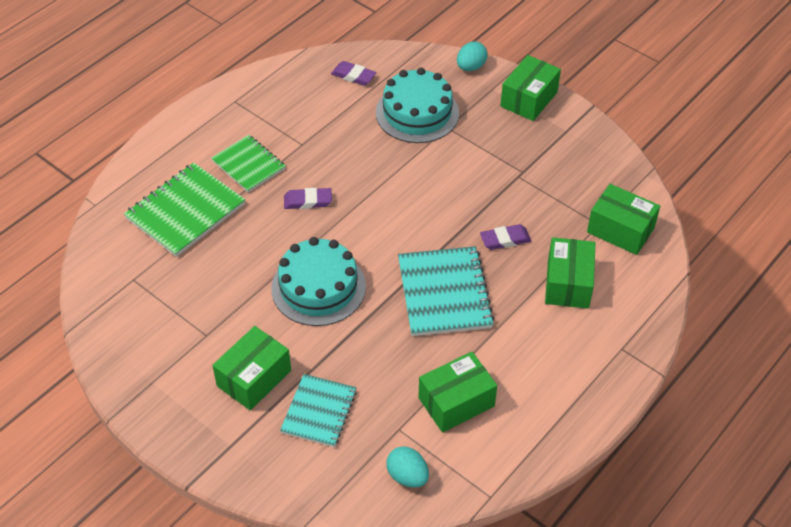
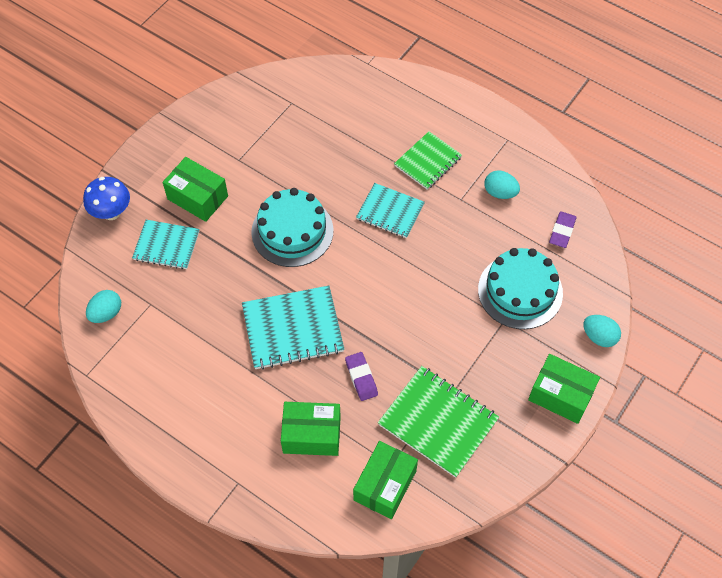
camera: 85 degrees right, 10 degrees up
(185, 211) = (367, 125): green notebook -> green notebook (438, 422)
(258, 473) = (111, 212): none -> blue mushroom
(300, 114) = (500, 193): none -> turquoise egg
(308, 201) = (390, 212): purple eraser -> turquoise notebook
(456, 402) = (176, 345): green box -> none

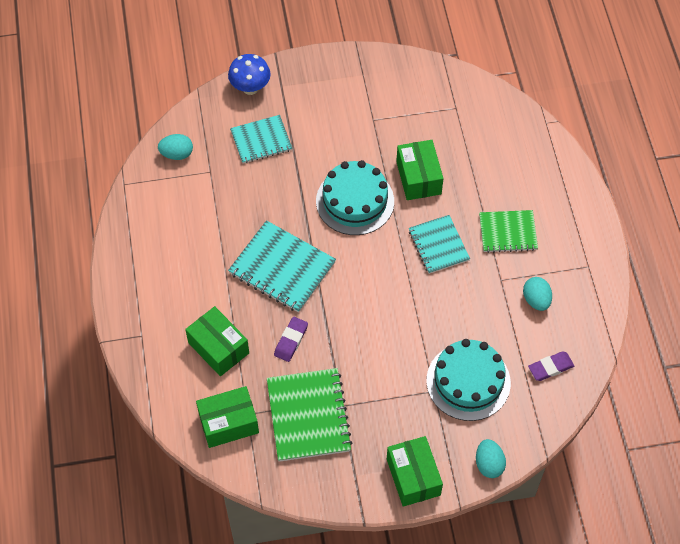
camera: 45 degrees right, 0 degrees up
(166, 246) = (261, 140): turquoise notebook -> turquoise notebook turned 75 degrees counterclockwise
(197, 197) = (317, 124): green box -> green box (418, 178)

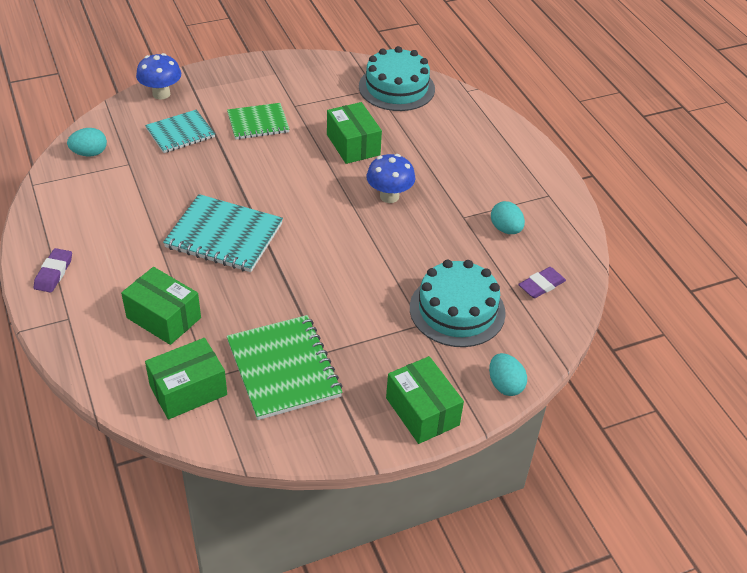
camera: 15 degrees left, 15 degrees down
(291, 340) = (247, 299): purple eraser -> purple eraser (54, 273)
(355, 201) = (291, 170): turquoise cake -> turquoise cake (396, 88)
(438, 245) = (389, 196): turquoise notebook -> blue mushroom
(507, 232) = (457, 177): green notebook -> green notebook (258, 123)

